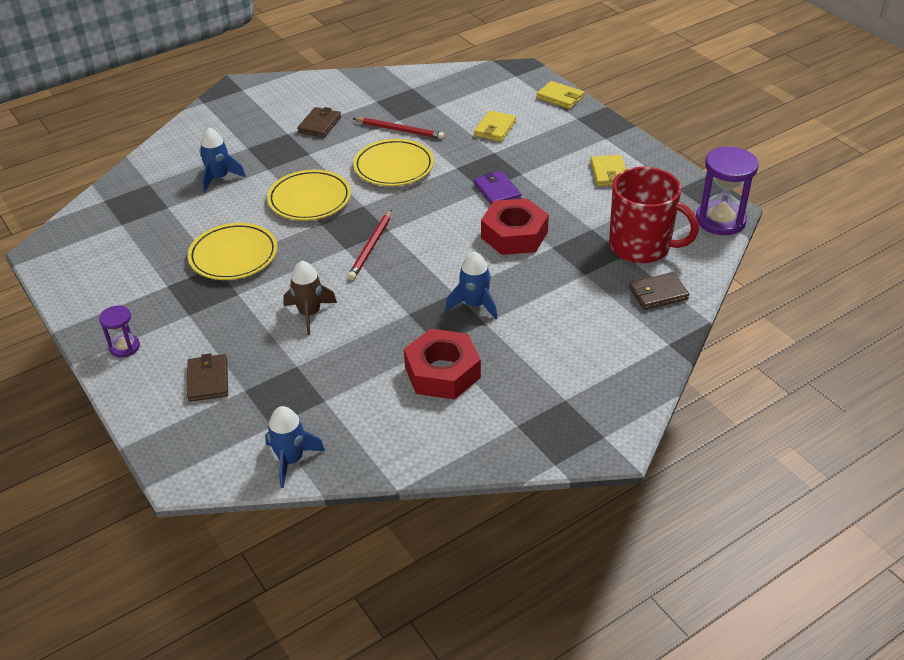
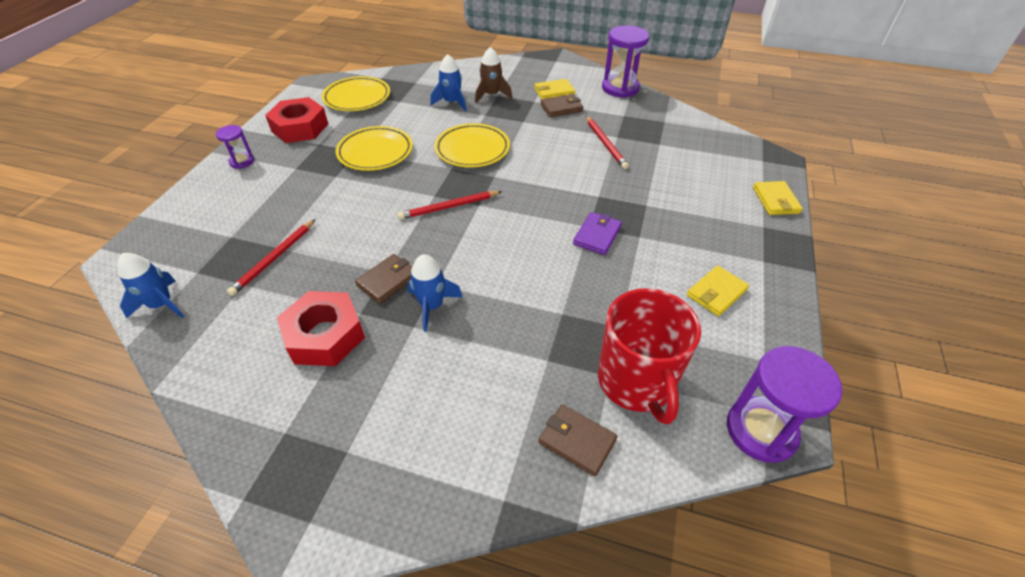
camera: 50 degrees right, 5 degrees up
(208, 380) = (230, 214): brown wallet -> brown wallet (387, 280)
(310, 313) = (341, 220): brown rocket -> brown rocket (491, 95)
(312, 371) = (274, 258): none -> red pencil
(337, 81) = (620, 88): none -> purple hourglass
(394, 167) = (558, 165): yellow plate -> yellow plate (357, 97)
(495, 128) = (677, 188): yellow wallet -> yellow wallet (554, 92)
(514, 235) = (551, 278): red nut -> red nut (300, 127)

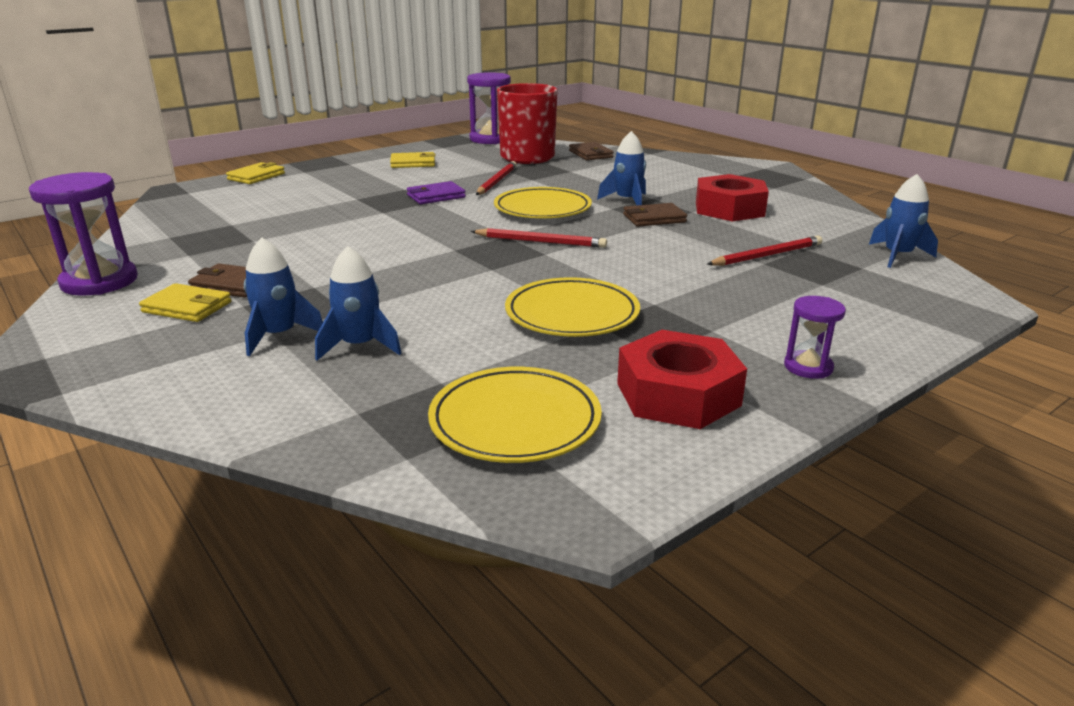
camera: 145 degrees left, 20 degrees down
(472, 149) = (436, 278): yellow plate -> yellow plate (542, 209)
(491, 95) = (279, 335): brown rocket -> blue rocket
(605, 144) = (281, 239): red pencil -> red pencil (496, 181)

